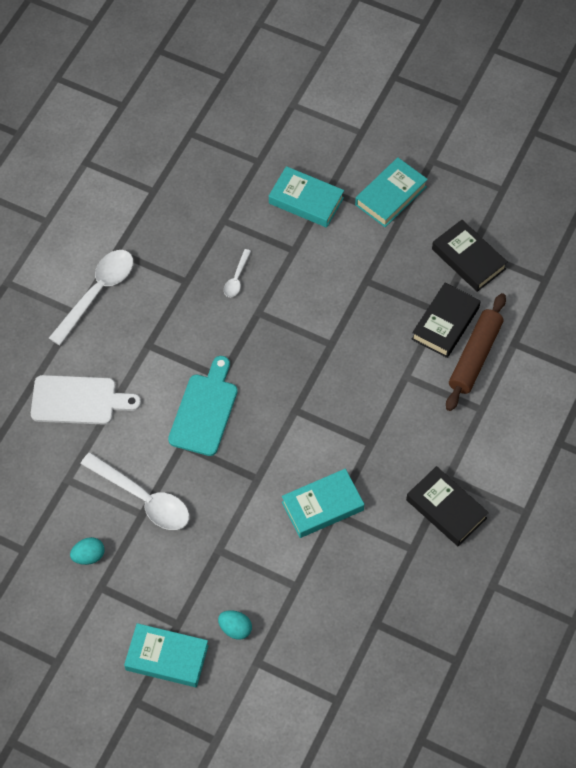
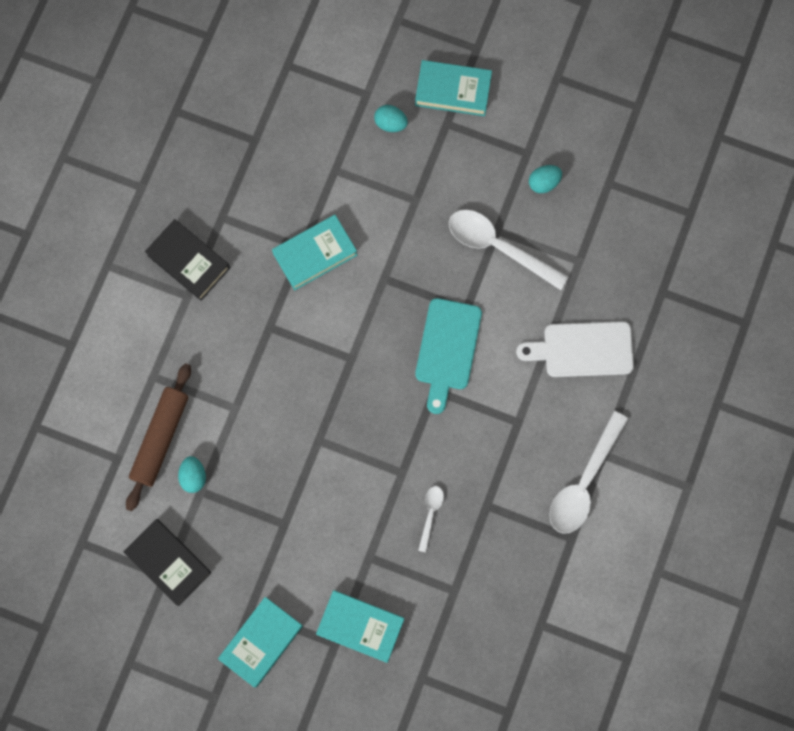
camera: 175 degrees right, 15 degrees up
(445, 323) = (193, 476): black book -> turquoise egg

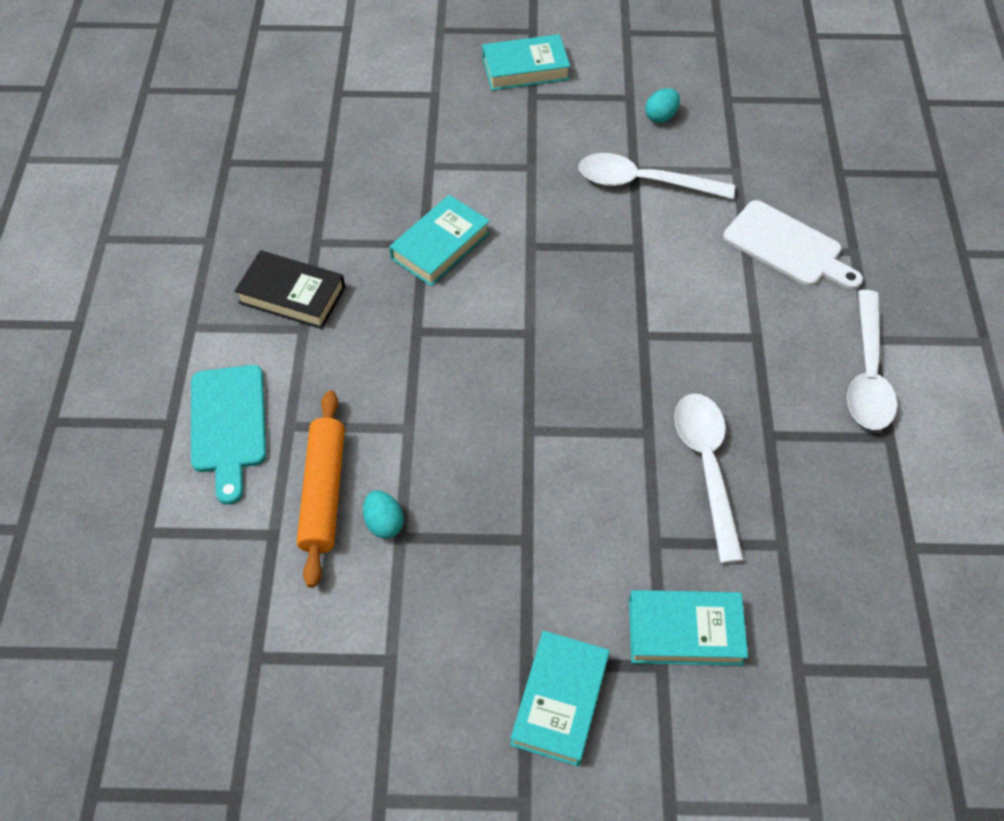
camera: 20 degrees left, 20 degrees down
(160, 438) = (324, 492): brown rolling pin -> orange rolling pin
(169, 562) = (389, 640): black book -> none
(390, 123) = (472, 111): turquoise egg -> none
(430, 514) = (706, 466): white spoon -> white spoon, size x2.04
(447, 349) = (637, 291): turquoise cutting board -> turquoise cutting board (228, 425)
(582, 349) = (787, 247): white cutting board -> white cutting board turned 120 degrees counterclockwise

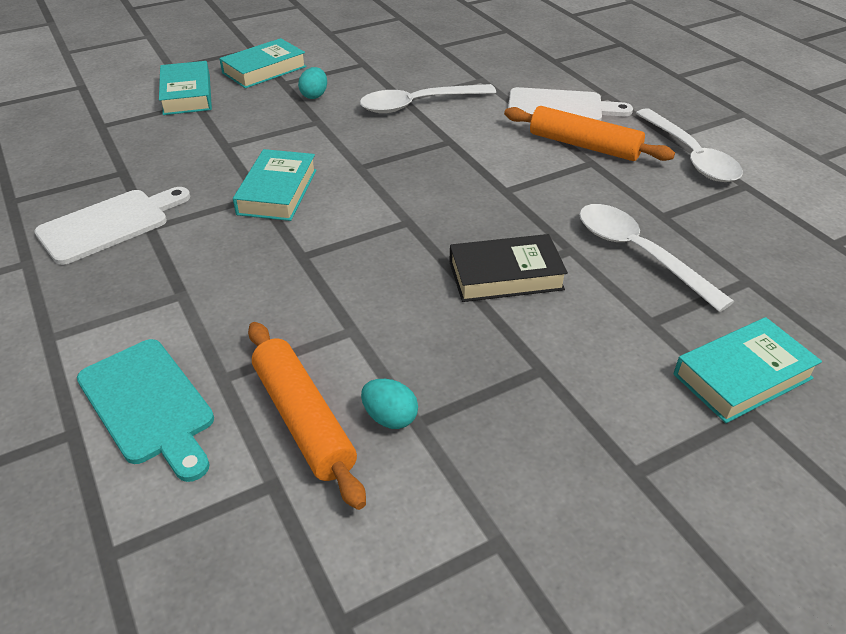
camera: 30 degrees left, 15 degrees down
(287, 224) = (109, 224): none -> white cutting board
(292, 295) = (151, 273): black book -> black book (505, 275)
(560, 701) = (697, 489): turquoise book -> turquoise book (187, 94)
(661, 116) = (397, 67): turquoise egg -> turquoise egg (314, 95)
(767, 311) = (584, 146): none -> orange rolling pin

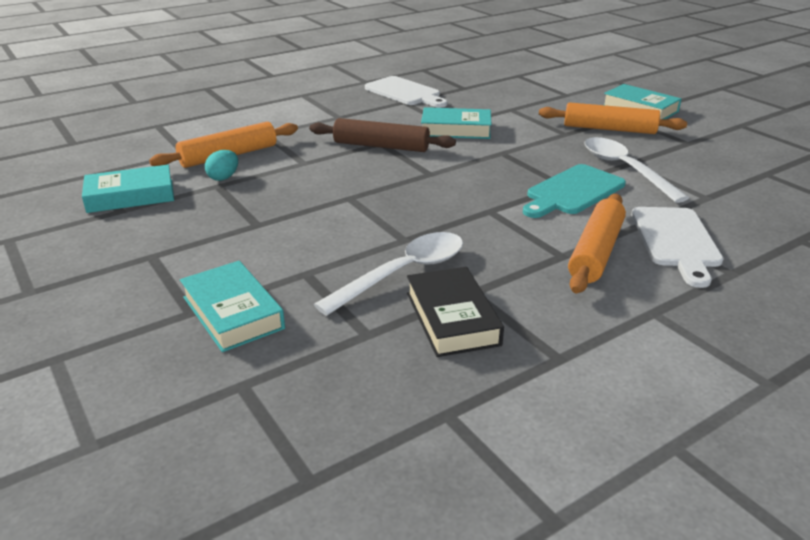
camera: 85 degrees right, 10 degrees down
(149, 405) = (248, 121): turquoise cutting board -> turquoise cutting board (572, 192)
(187, 94) = (577, 91): turquoise book -> turquoise book (130, 196)
(314, 95) = (609, 129): turquoise egg -> orange rolling pin
(314, 256) = (381, 146): none -> brown rolling pin
(505, 275) = (365, 211): black book -> black book (452, 318)
(690, 156) = (612, 322): white spoon -> none

